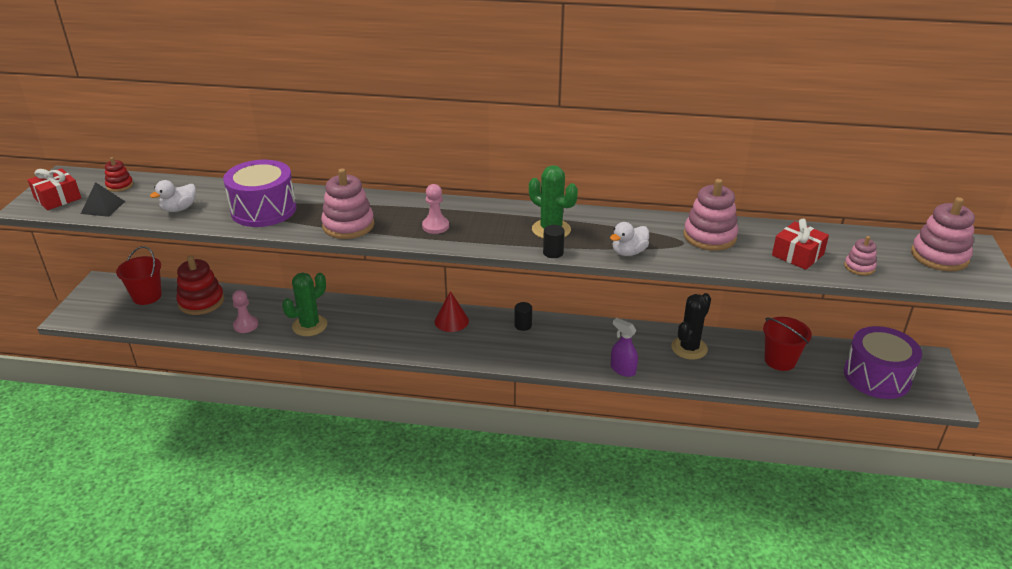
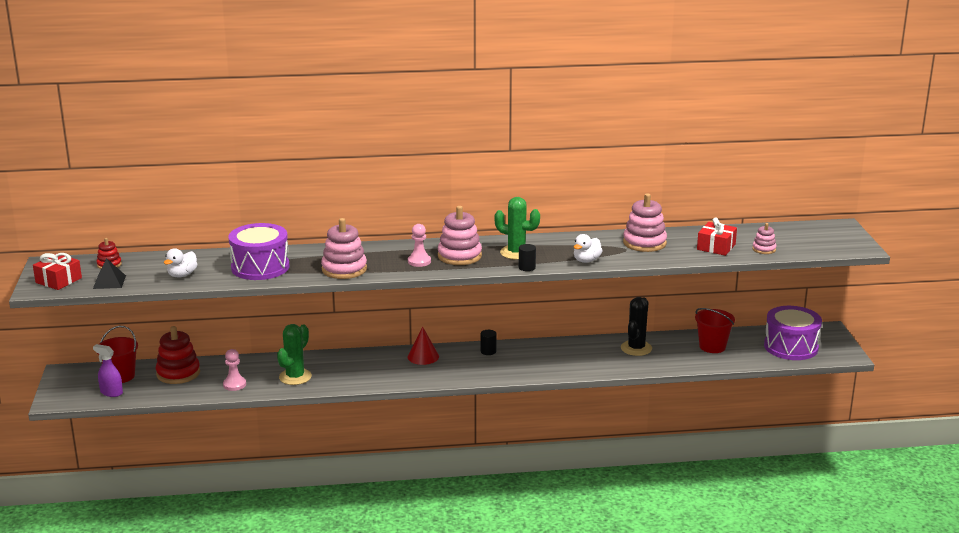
camera: 15 degrees left, 10 degrees down
(623, 369) = (587, 370): purple spray bottle -> purple spray bottle (111, 392)
(939, 256) = (819, 236): pink stacking toy -> pink stacking toy (459, 256)

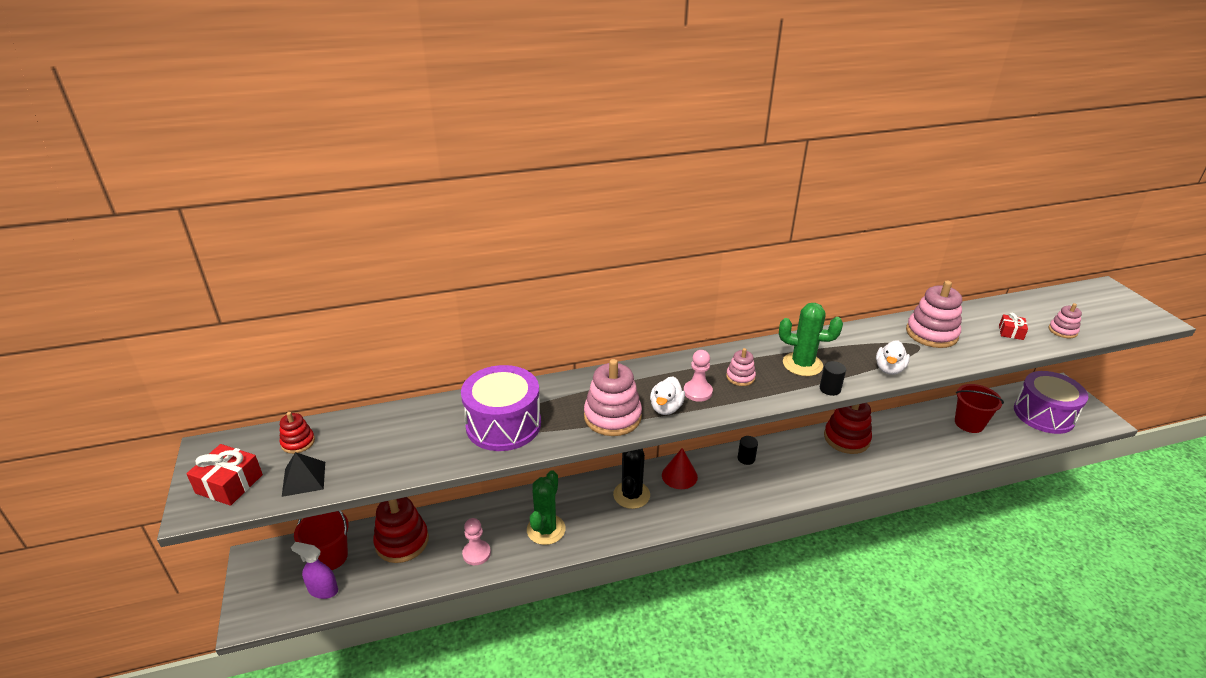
camera: 10 degrees left, 10 degrees up
(182, 275) = (403, 452): white duck -> white duck (666, 408)
(459, 256) = (740, 377): pink stacking toy -> pink stacking toy, size x0.53
(588, 347) = (846, 438): none -> red stacking toy
(636, 348) = (896, 435): black cactus -> black cactus (631, 495)
(716, 247) = (1011, 332): red gift -> red gift, size x0.61

